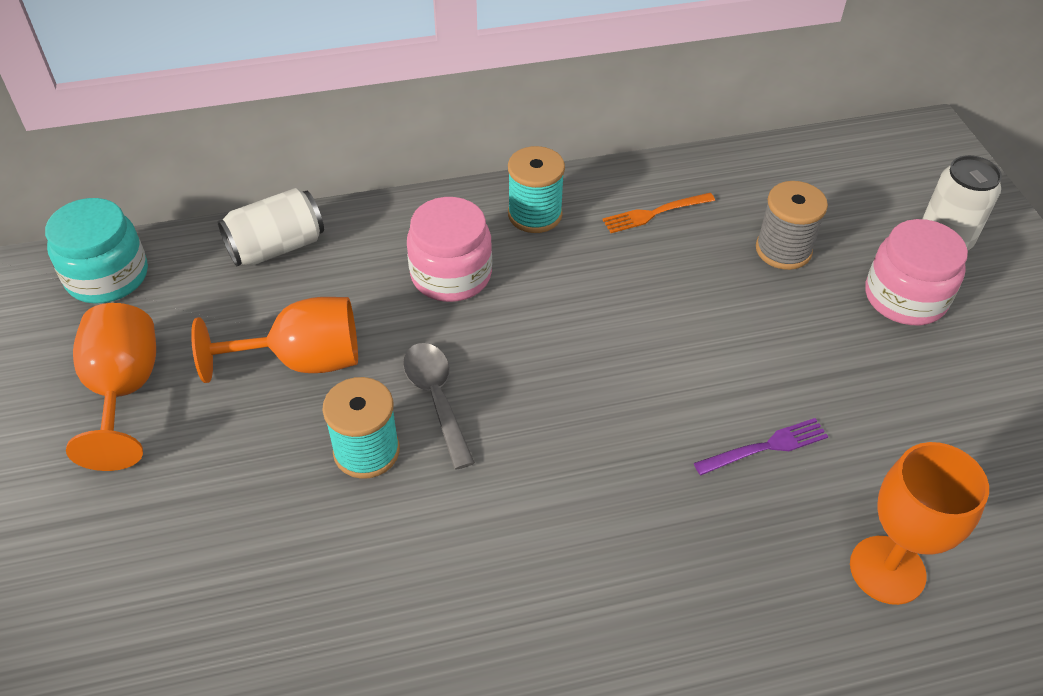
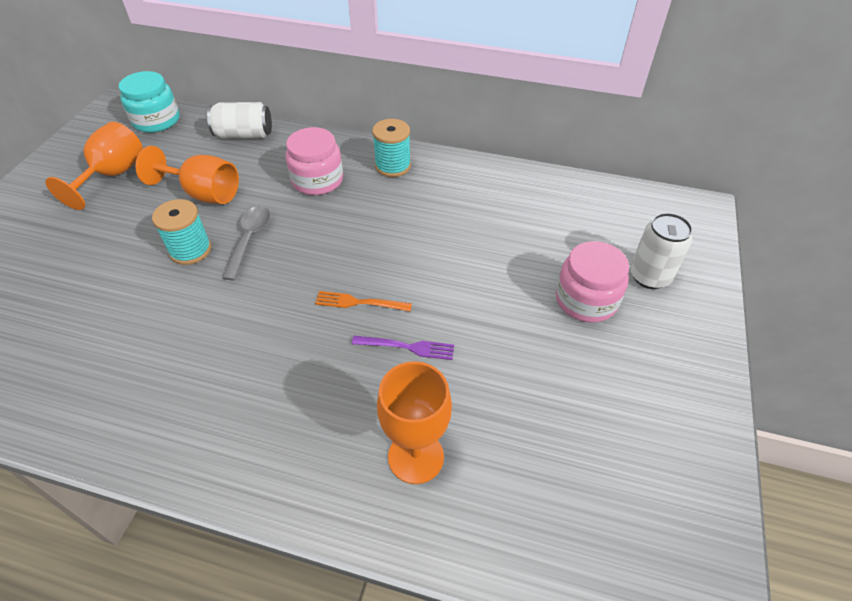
camera: 30 degrees right, 0 degrees up
(654, 213) = (464, 190): orange fork -> orange fork (358, 302)
(783, 250) = (527, 240): grey spool -> none

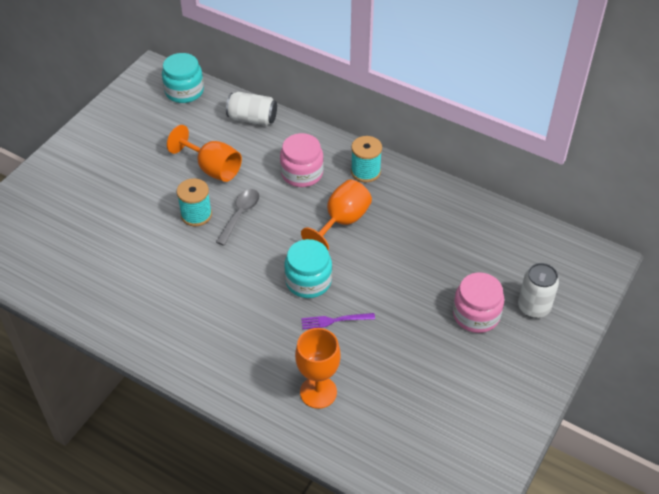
camera: 15 degrees right, 0 degrees up
(113, 175) = (146, 138): orange goblet -> orange goblet (342, 222)
(358, 302) = (308, 281): orange fork -> turquoise jar
(408, 347) = (334, 321): purple fork -> purple fork turned 150 degrees clockwise

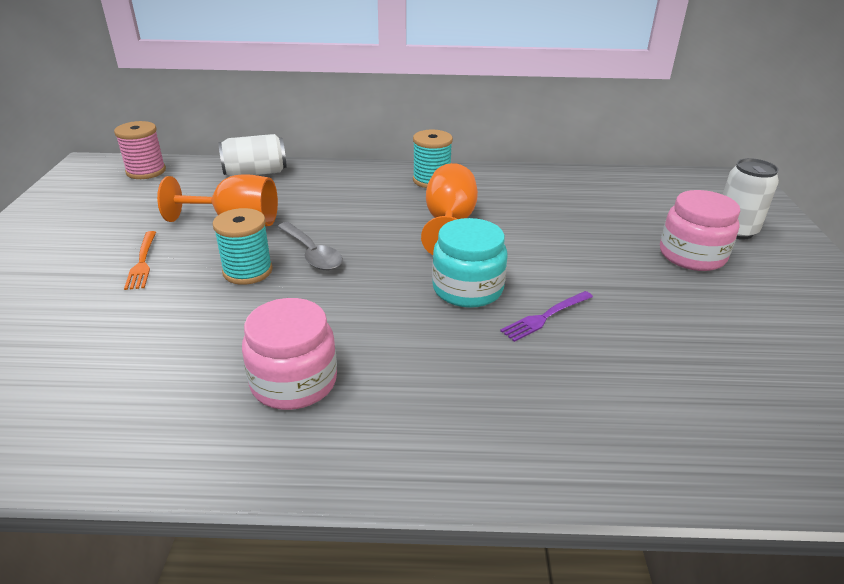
camera: 30 degrees left, 15 degrees down
(144, 184) = (142, 262): none -> orange fork
(184, 91) = (146, 171): turquoise jar -> pink spool
(240, 215) = (312, 254): grey spoon -> grey spoon turned 150 degrees clockwise
(302, 173) = (359, 199): pink jar -> pink jar (294, 382)
(318, 392) = (619, 408): orange goblet -> none

